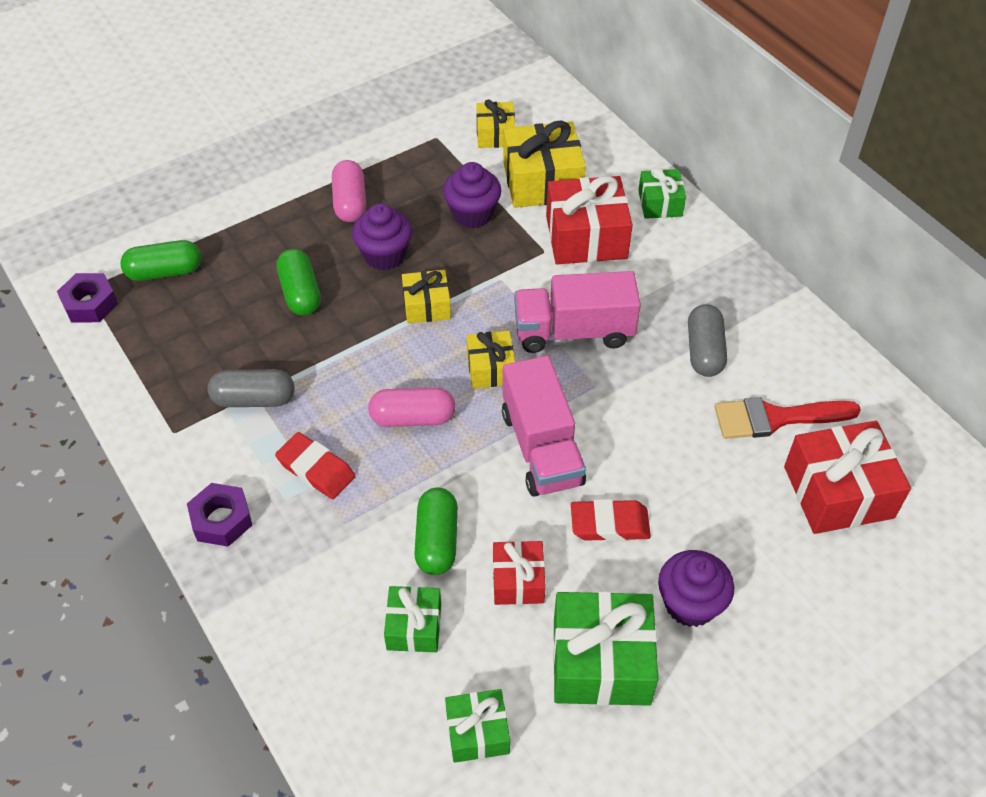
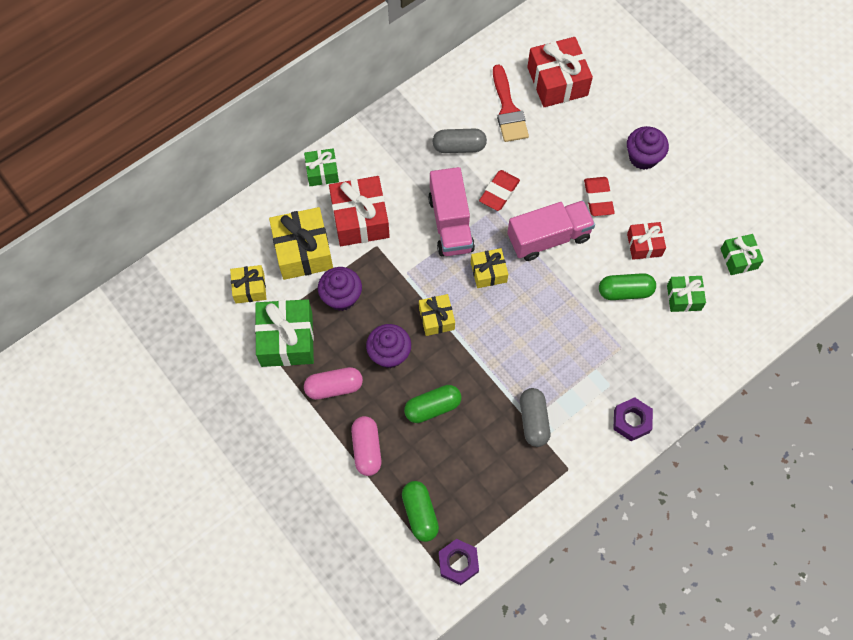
camera: 95 degrees left, 15 degrees up
(316, 469) = (584, 370): red eraser -> red eraser (499, 192)
(413, 418) = (535, 316): pink capsule -> pink capsule (366, 449)
(601, 662) = (686, 200): green gift -> green gift (287, 339)

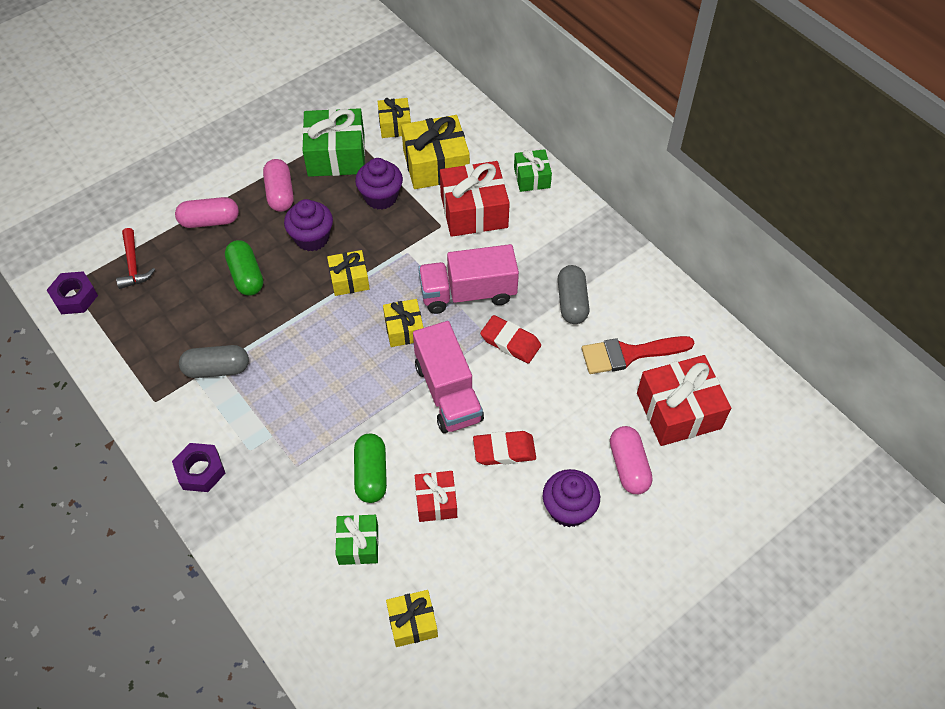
camera: 90 degrees right, 10 degrees down
(420, 513) = (133, 265): green capsule -> red hammer
(606, 117) = (628, 466): none -> pink capsule
(738, 258) = (412, 622): green gift -> yellow gift

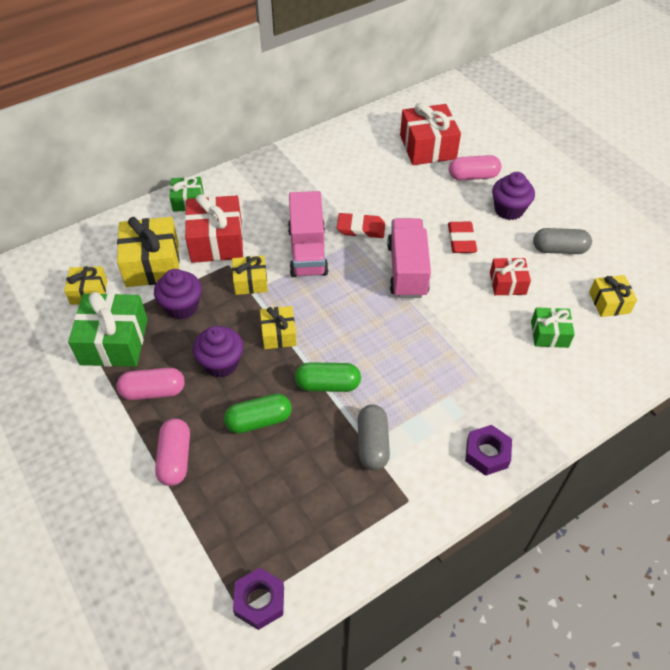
camera: 85 degrees left, 5 degrees down
(133, 265) = (223, 536): red hammer -> none
(371, 474) = (485, 323): green capsule -> green capsule (328, 384)
(404, 329) = (340, 296): yellow gift -> yellow gift (250, 282)
(448, 392) = (407, 270): pink truck -> pink truck turned 75 degrees counterclockwise
(510, 342) = (361, 229): red eraser -> red eraser turned 60 degrees clockwise
(572, 302) = (326, 190): grey capsule -> grey capsule (559, 249)
(629, 354) = (378, 165): red brush -> none

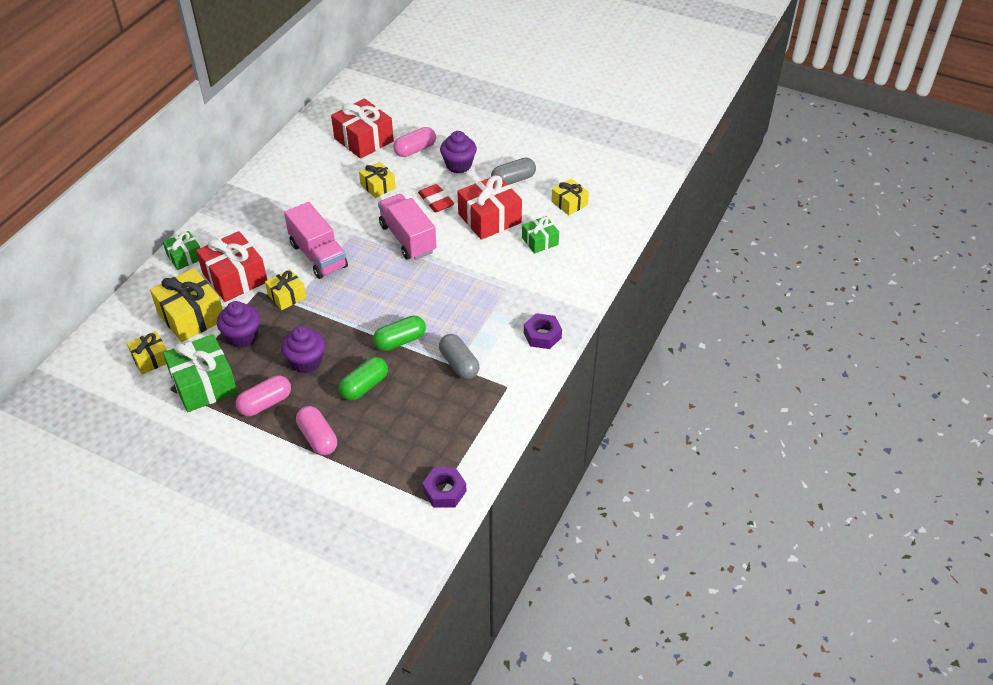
camera: 30 degrees left, 5 degrees down
(278, 334) = (337, 323): yellow gift -> yellow gift (378, 186)
(361, 229) = (350, 222): red eraser -> none
(507, 283) = (489, 218): red gift -> red gift, size x1.75

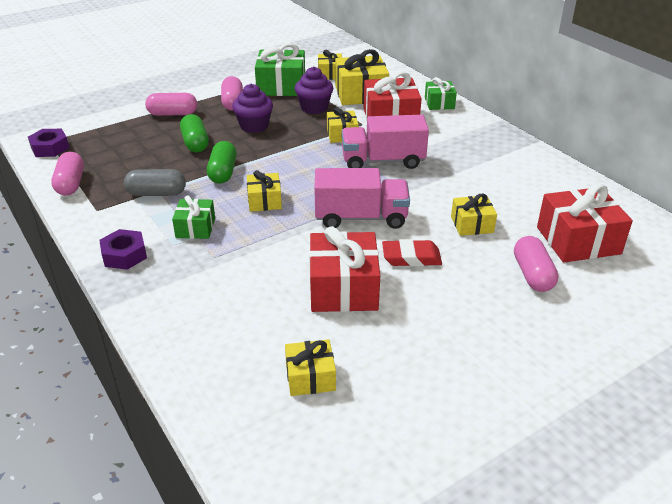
camera: 120 degrees right, 10 degrees down
(423, 296) = (264, 201): none -> yellow gift
(458, 165) = (474, 301): purple cupcake -> none
(487, 430) = (71, 184): none -> pink capsule
(513, 180) = (406, 340): grey capsule -> none
(540, 241) = (263, 314): green gift -> green gift (195, 228)

